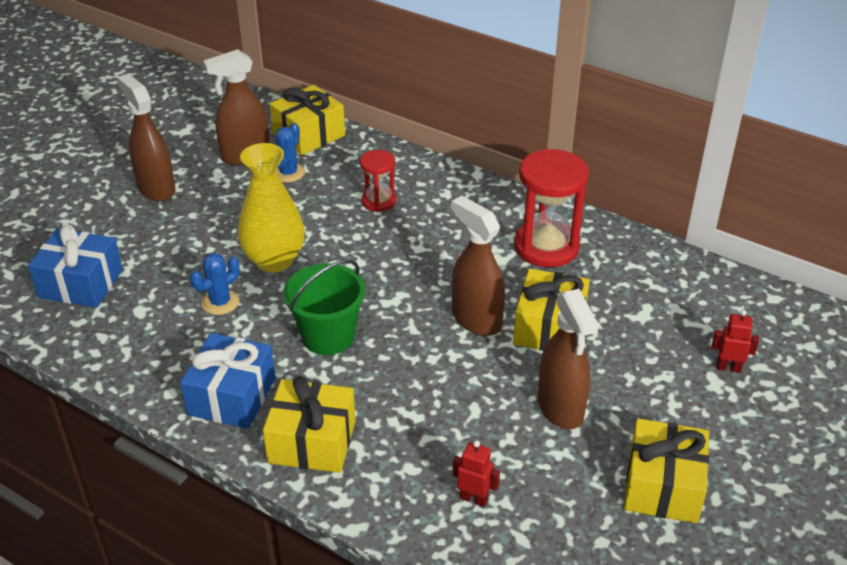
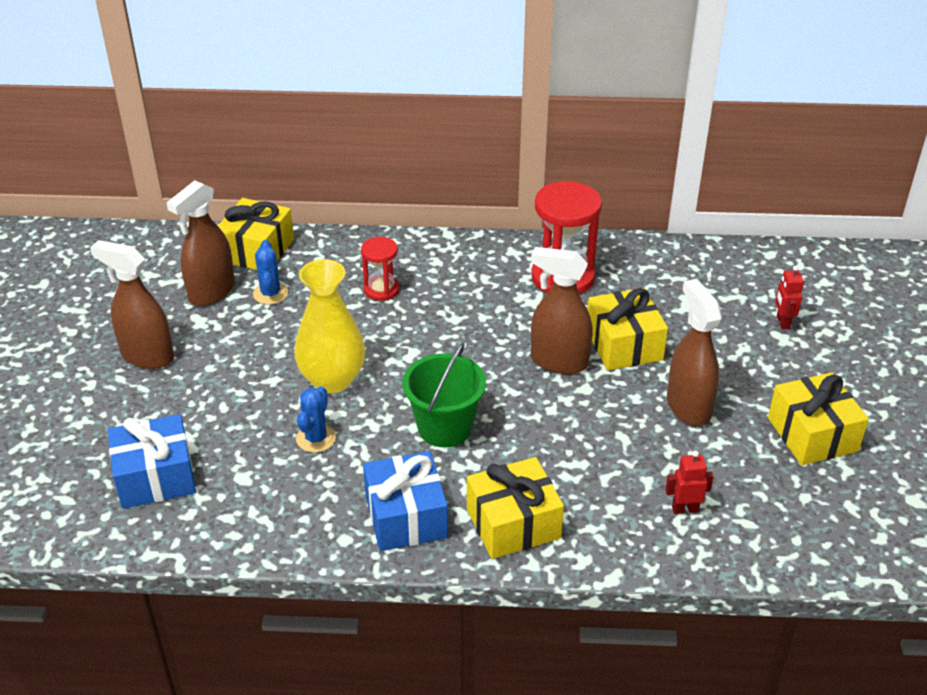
camera: 30 degrees left, 0 degrees up
(560, 408) = (688, 407): brown spray bottle -> brown spray bottle turned 150 degrees counterclockwise
(728, 367) = (782, 322): red robot -> red robot turned 75 degrees counterclockwise

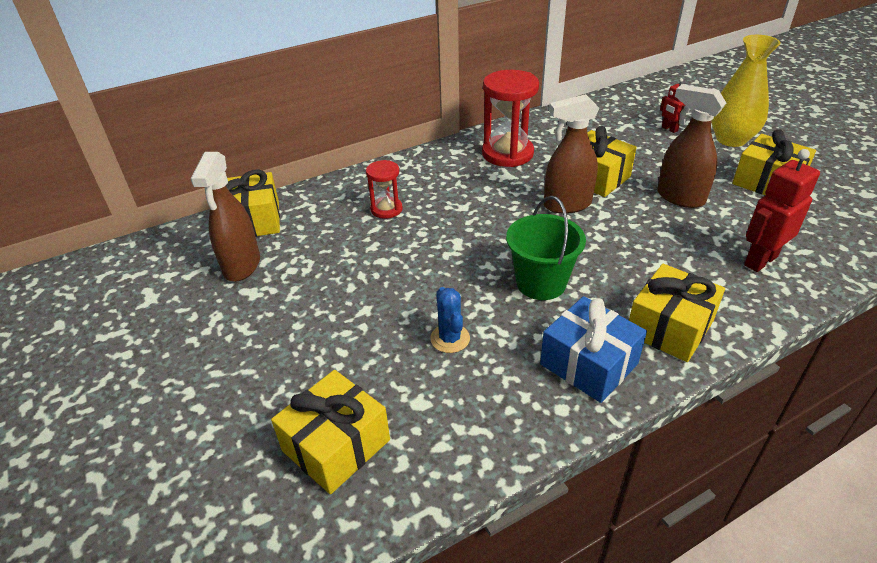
camera: 30 degrees left, 0 degrees up
(147, 356) = (227, 341): brown spray bottle -> none
(156, 477) = (336, 445): blue gift -> yellow gift
(270, 294) = (297, 247): blue cactus -> none
(332, 380) = (416, 288): yellow vase -> yellow vase (731, 139)
(685, 509) = (760, 260): red robot -> red robot, size x1.79

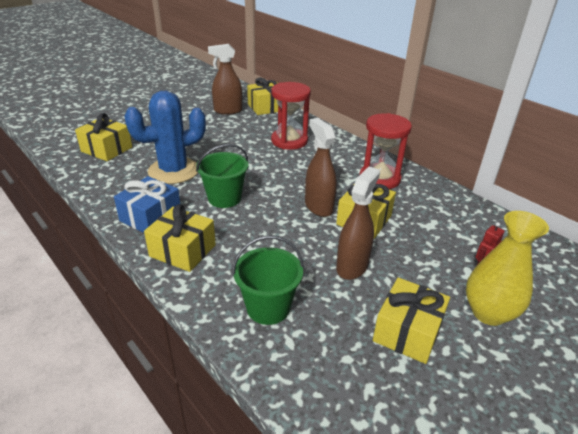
camera: 75 degrees right, 5 degrees down
(386, 209) = (289, 141): red hourglass -> red hourglass, size x1.80
(450, 338) = (173, 171): blue cactus -> blue cactus, size x2.25
(760, 260) = (268, 307): red robot -> green bucket

